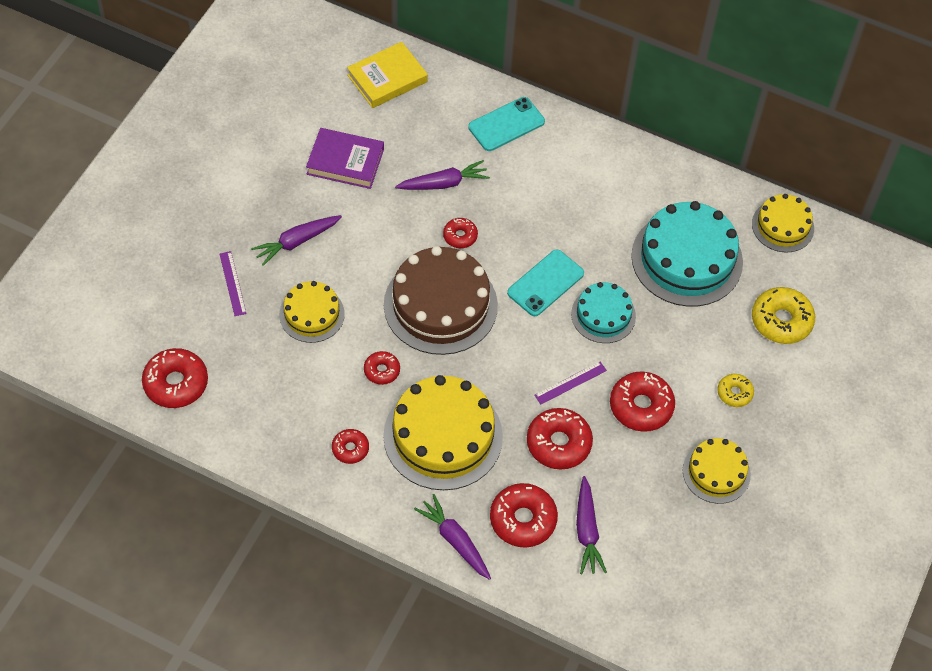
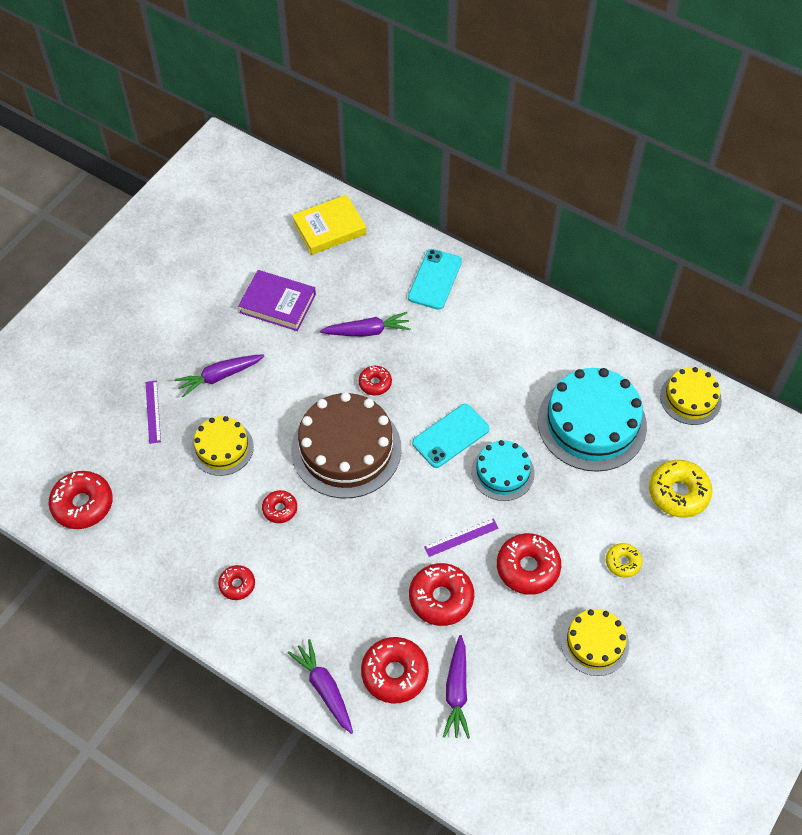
camera: 10 degrees right, 0 degrees up
(443, 436) = (329, 580): yellow cake -> none
(506, 124) = (435, 279): turquoise phone -> turquoise phone turned 45 degrees counterclockwise

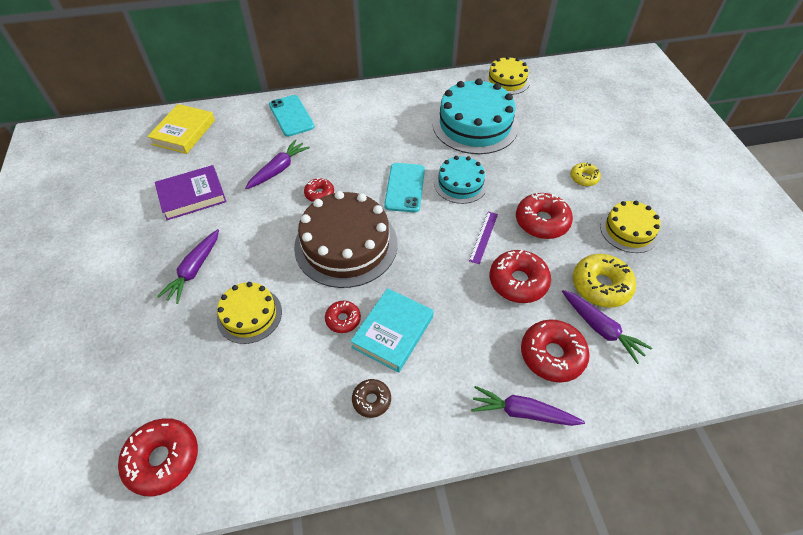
camera: 45 degrees left, 5 degrees down
(153, 411) = (159, 335): purple ruler -> none
(237, 585) = (371, 400): red donut -> brown donut
(303, 550) = (393, 332): none -> turquoise book
(678, 493) = (561, 125): yellow donut -> yellow donut (600, 286)

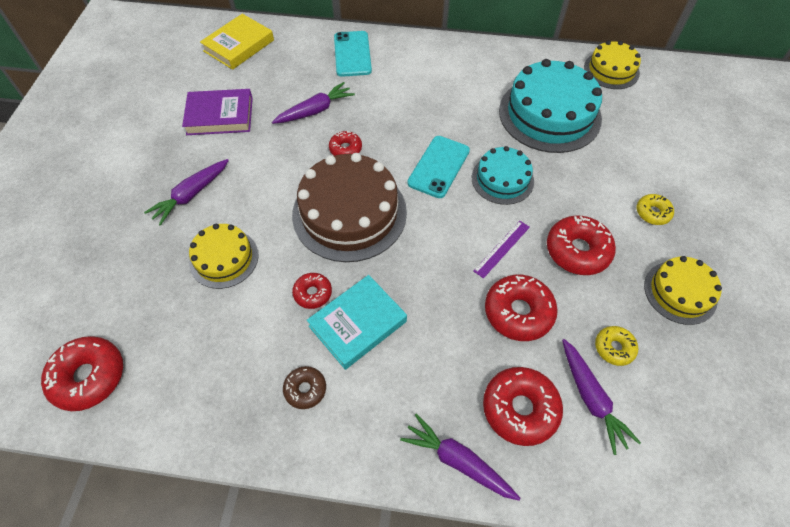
camera: 20 degrees right, 5 degrees up
(600, 286) = (614, 348): yellow donut -> yellow donut, size x0.56

